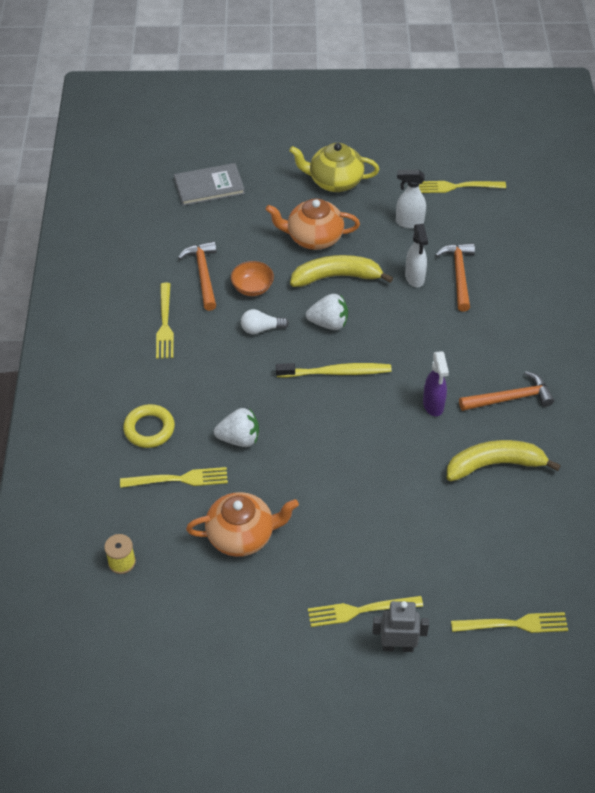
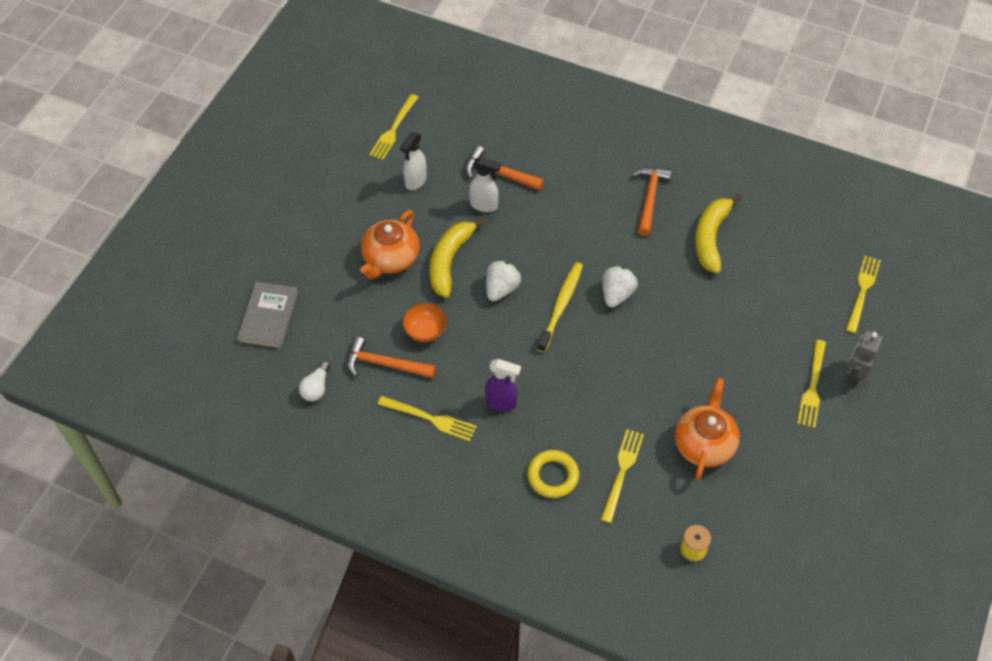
camera: 65 degrees left, 5 degrees up
(239, 439) = (599, 407): white strawberry -> white strawberry (616, 294)
(261, 329) = (480, 343): white light bulb -> white light bulb (316, 387)
(334, 181) = (328, 214): yellow teapot -> none
(433, 405) = (631, 252): purple spray bottle -> purple spray bottle (501, 403)

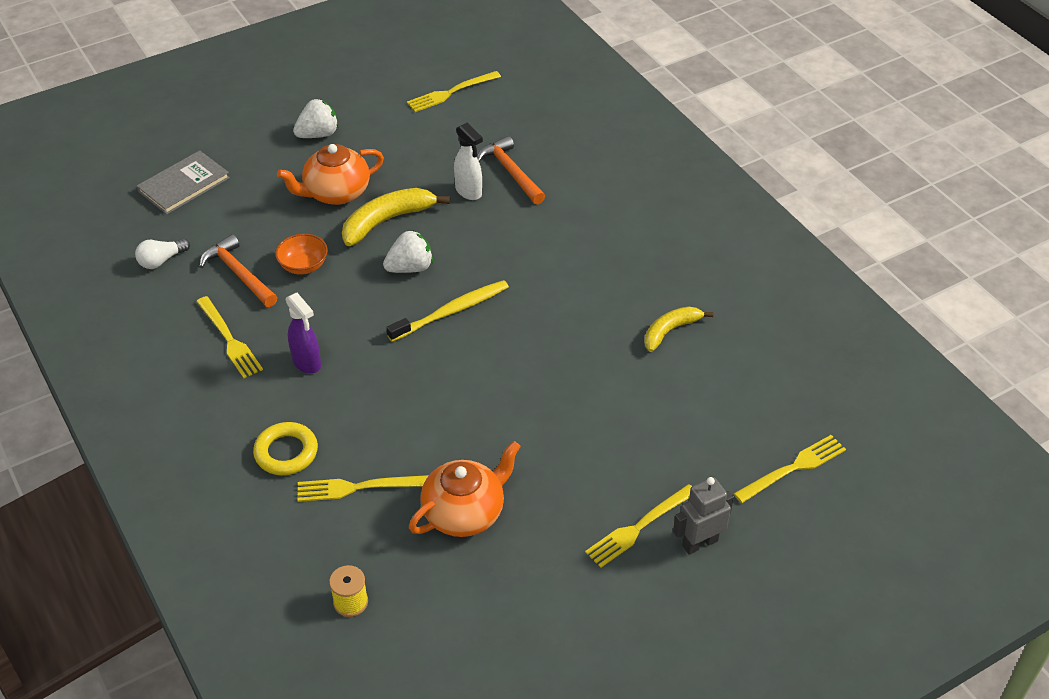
camera: 35 degrees right, 10 degrees down
(415, 181) = (426, 142): white spray bottle -> none
(616, 294) = (517, 330): white strawberry -> white strawberry (318, 134)
(622, 471) = (356, 488): yellow fork -> yellow fork turned 150 degrees counterclockwise
(649, 198) = (641, 264): orange hammer -> none
(711, 238) = (670, 331): yellow banana -> yellow banana, size x0.65

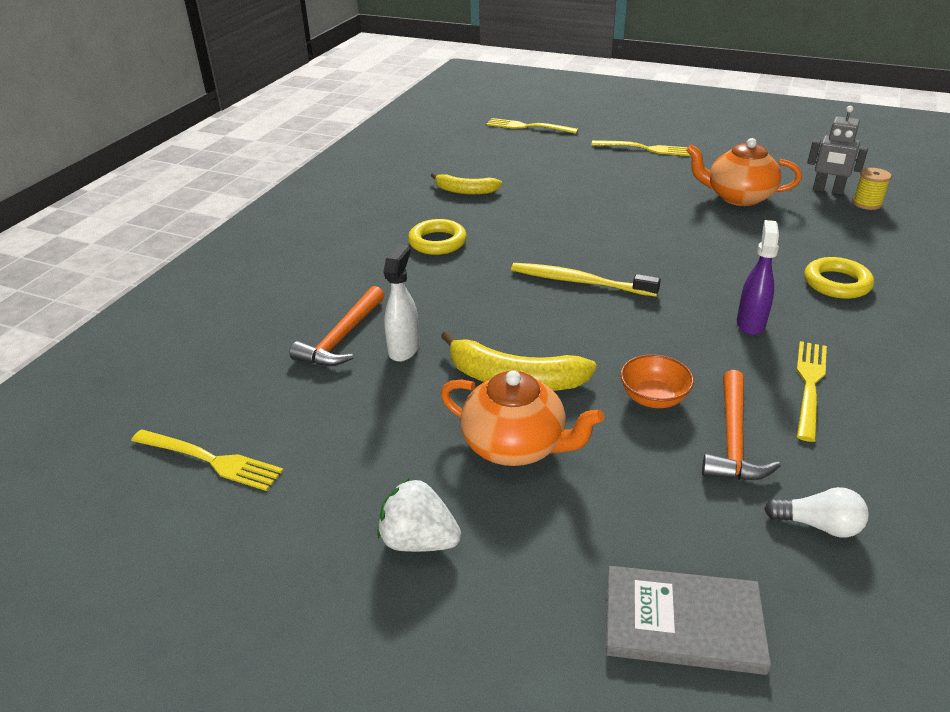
camera: 125 degrees left, 10 degrees down
(356, 488) = (800, 240): yellow fork -> none
(410, 268) = (560, 329): white strawberry -> none
(591, 269) = (437, 242): none -> yellow ring
(699, 543) = (624, 132): grey robot -> grey robot (827, 190)

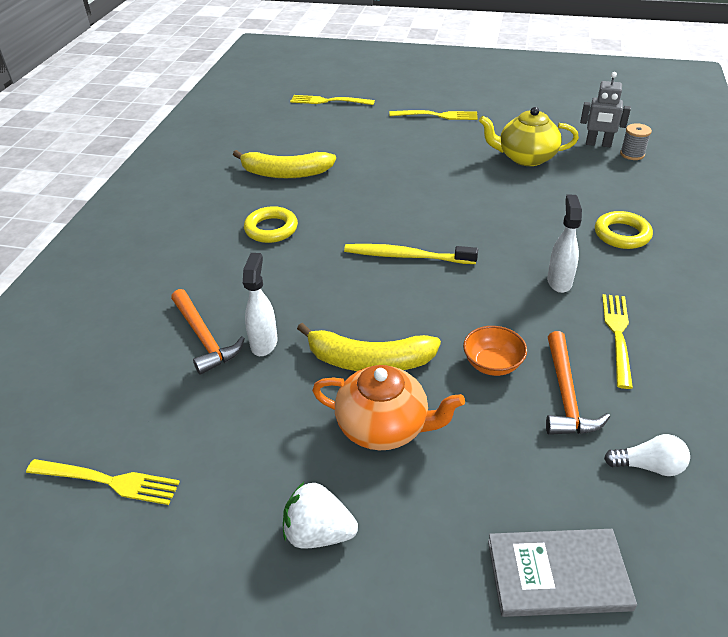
camera: 10 degrees left, 5 degrees up
(342, 338) = (204, 338): orange hammer -> orange hammer turned 45 degrees counterclockwise
(465, 191) = (285, 173): yellow banana -> yellow banana, size x1.53
(738, 197) = (525, 157): orange teapot -> yellow teapot
(750, 323) = (559, 281): purple spray bottle -> white spray bottle
(867, 203) = (632, 154): yellow spool -> grey spool

